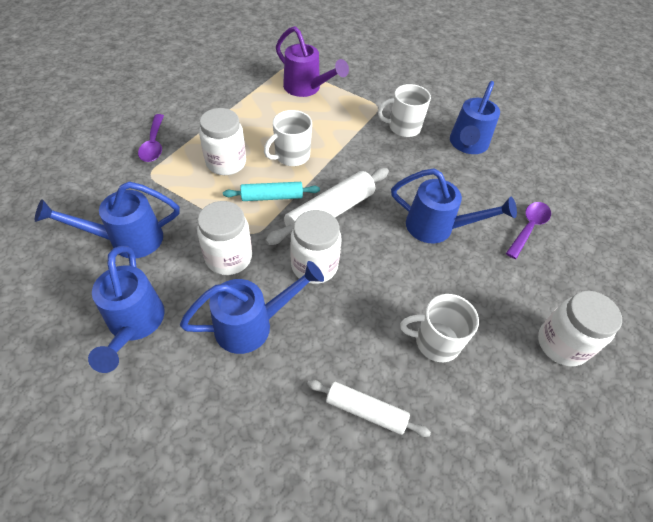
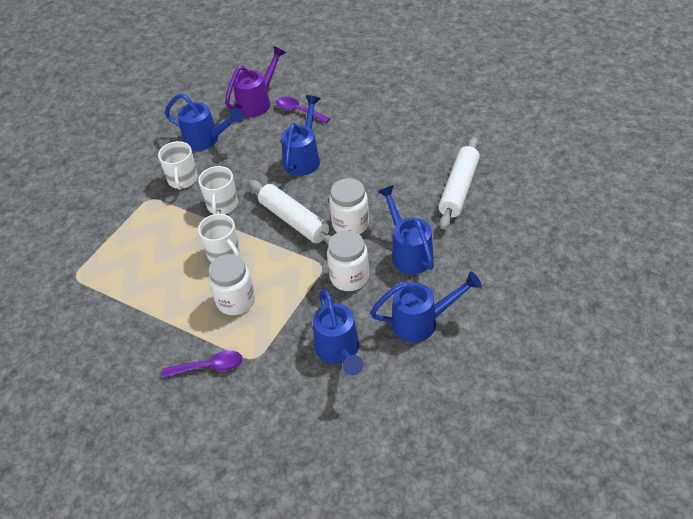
camera: 85 degrees left, 5 degrees down
(272, 197) = (278, 260): turquoise rolling pin -> none
(306, 89) = (117, 255): purple watering can -> purple watering can (258, 102)
(366, 411) = (458, 189): white rolling pin -> white rolling pin, size x1.60
(435, 342) = (404, 159): white mug -> white mug (222, 205)
(561, 344) = (394, 104): white jar -> none

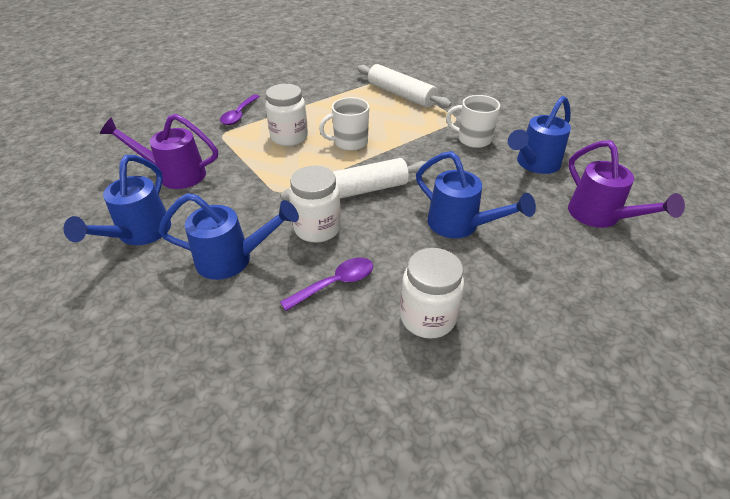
camera: 110 degrees right, 5 degrees down
(222, 205) = (417, 154): white mug -> none
(299, 111) = (565, 248): purple spoon -> purple spoon (335, 283)
(339, 352) = (174, 174): blue watering can -> purple watering can
(349, 277) = (246, 205): white jar -> white jar (427, 317)
(458, 189) = (291, 359): white rolling pin -> white rolling pin (401, 95)

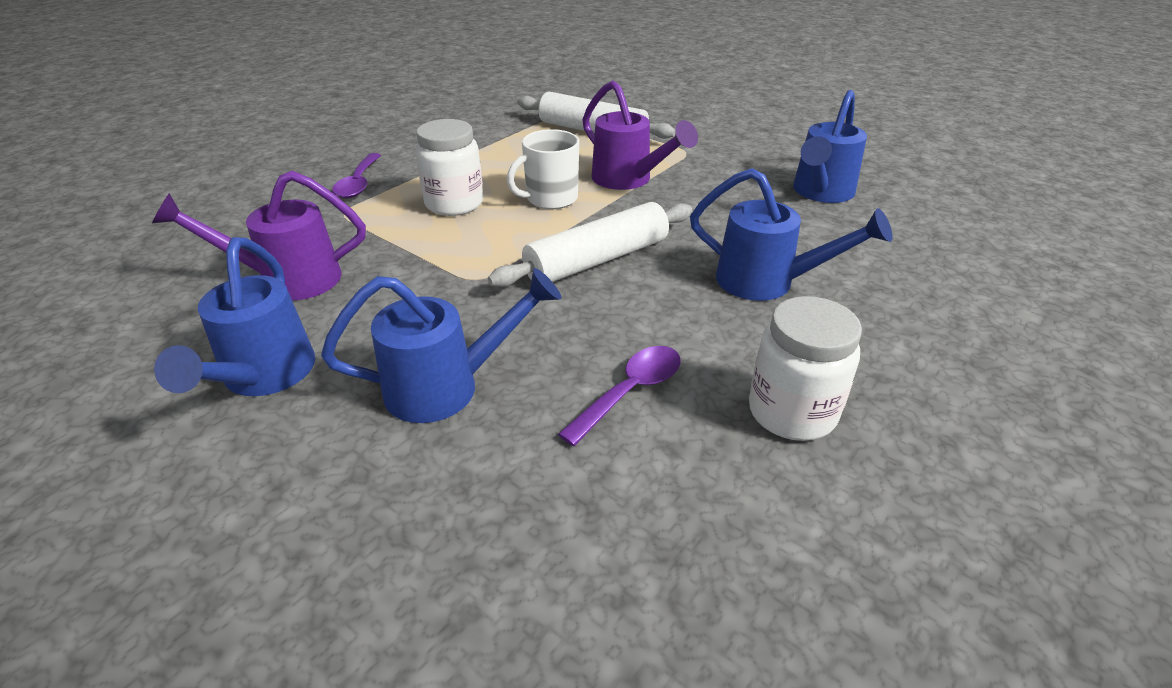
camera: 15 degrees left, 5 degrees down
(317, 228) = (561, 320): white jar -> none
(473, 139) = (722, 173): white mug -> none
(600, 217) = (941, 244): purple watering can -> purple watering can (629, 180)

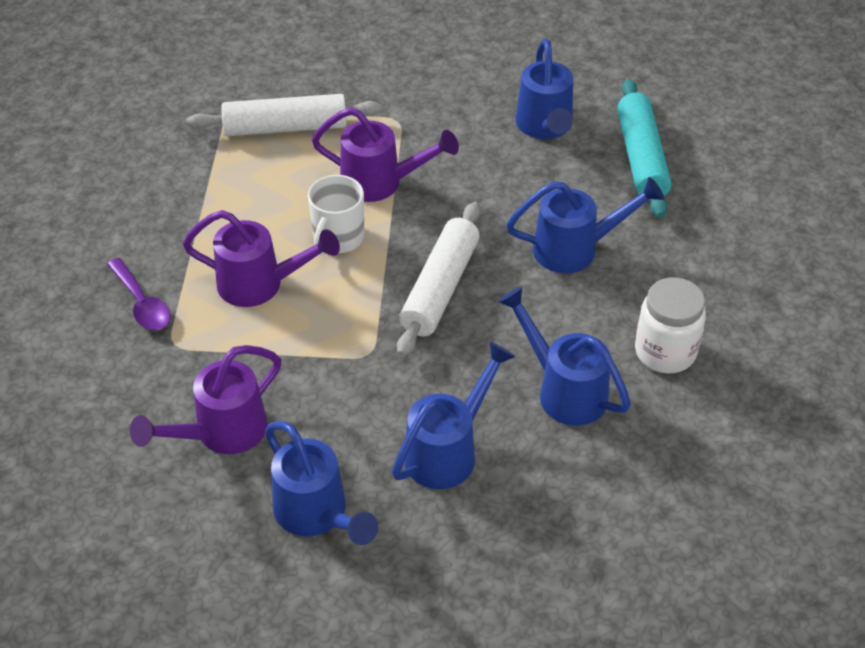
camera: 35 degrees left, 10 degrees up
(454, 204) = (261, 285): white jar -> purple watering can
(630, 392) = (563, 389): purple spoon -> blue watering can
(909, 242) = (641, 158): none -> turquoise rolling pin

